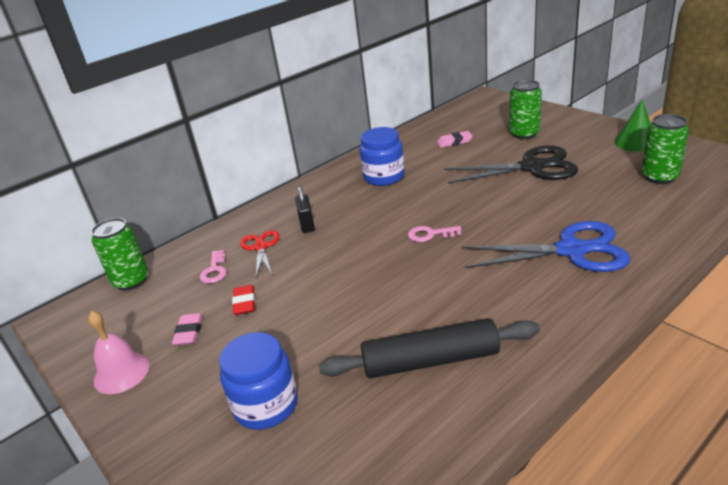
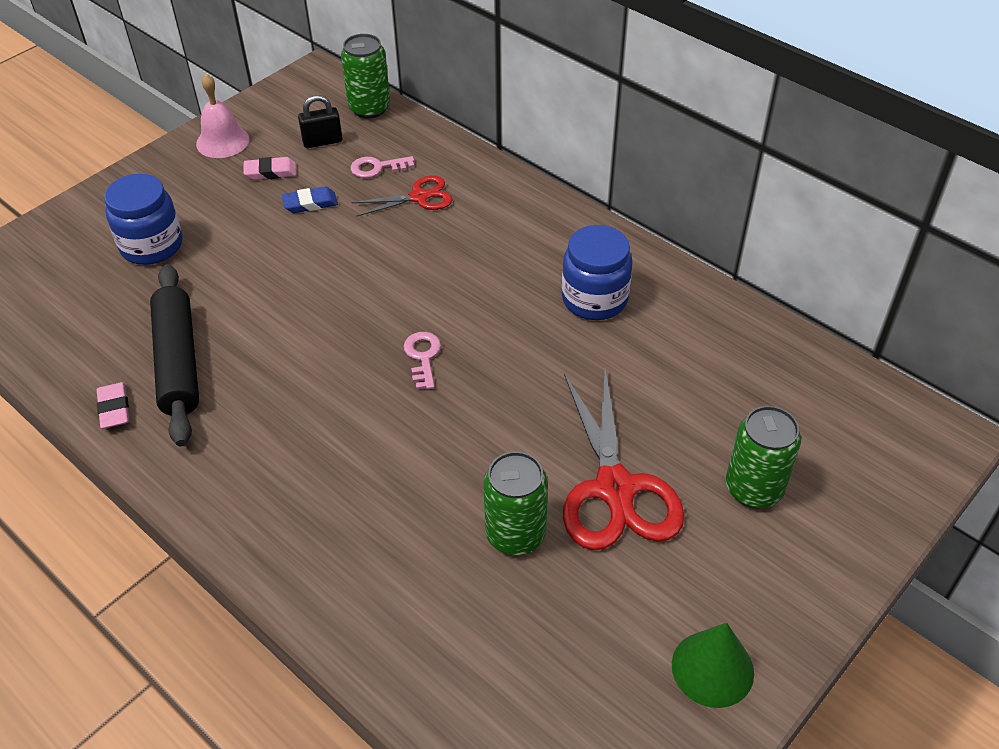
camera: 80 degrees right, 15 degrees up
(244, 303) = (310, 203): red eraser -> blue eraser
(307, 225) = (466, 231): black padlock -> black padlock (322, 141)
(454, 142) = (719, 384): pink eraser -> pink eraser (114, 409)
(532, 167) = (615, 489): black scissors -> red scissors
(572, 250) = (357, 512): blue scissors -> none
(659, 177) = (565, 675): green can -> green can (515, 534)

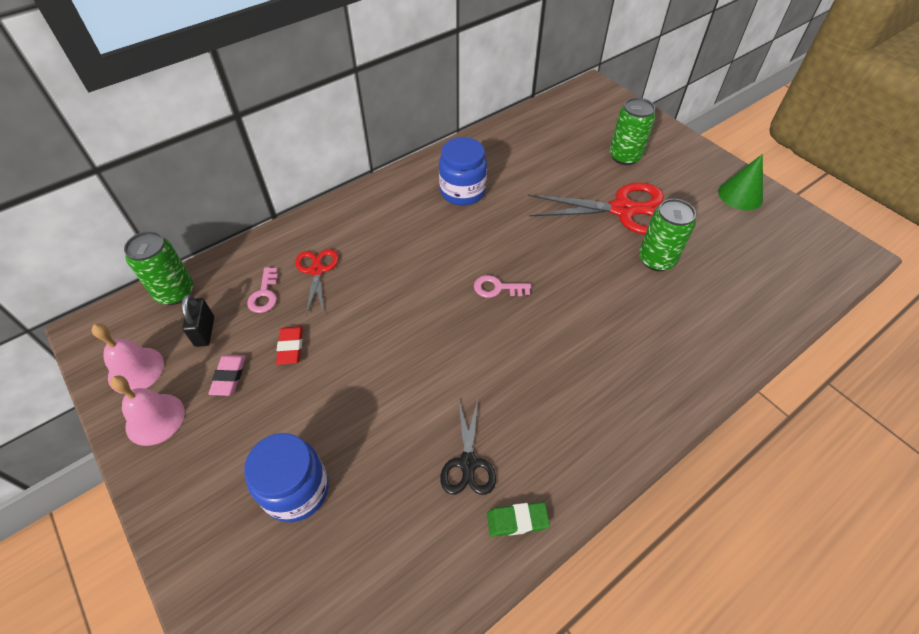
camera: 80 degrees left, 5 degrees up
(114, 409) = (517, 520): pink eraser -> green eraser
(178, 362) = (468, 463): black rolling pin -> black scissors
(273, 114) = (136, 370): none -> pink bell
(310, 203) = (290, 347): blue eraser -> red eraser

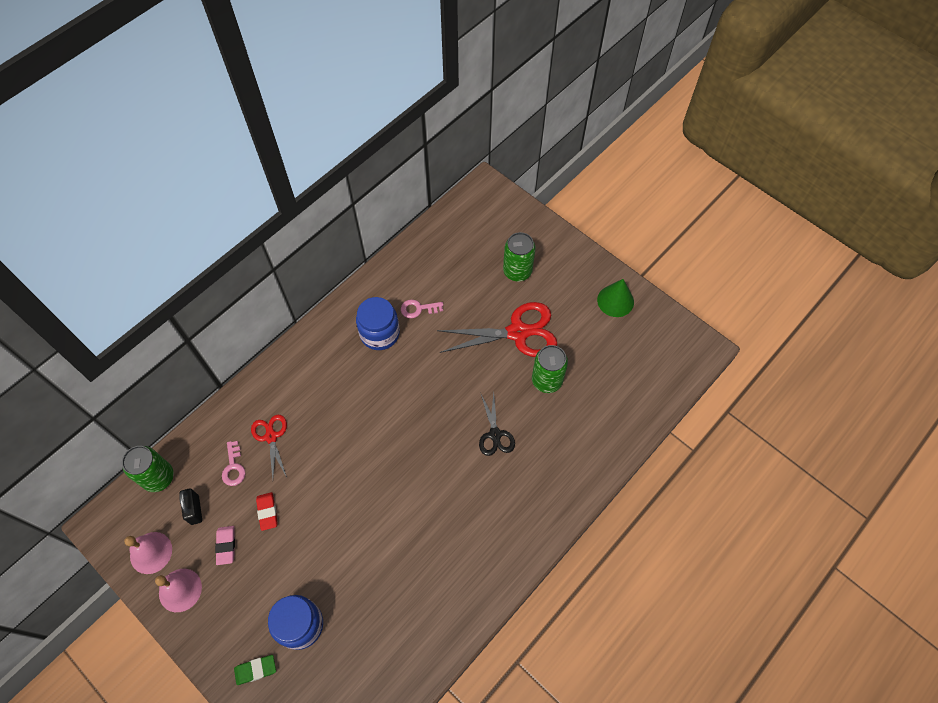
camera: 10 degrees left, 10 degrees up
(468, 463) = (418, 583): black scissors -> black scissors (495, 434)
(497, 288) = (421, 430): pink key -> pink key (418, 309)
(517, 520) = (457, 618): green eraser -> green eraser (255, 670)

